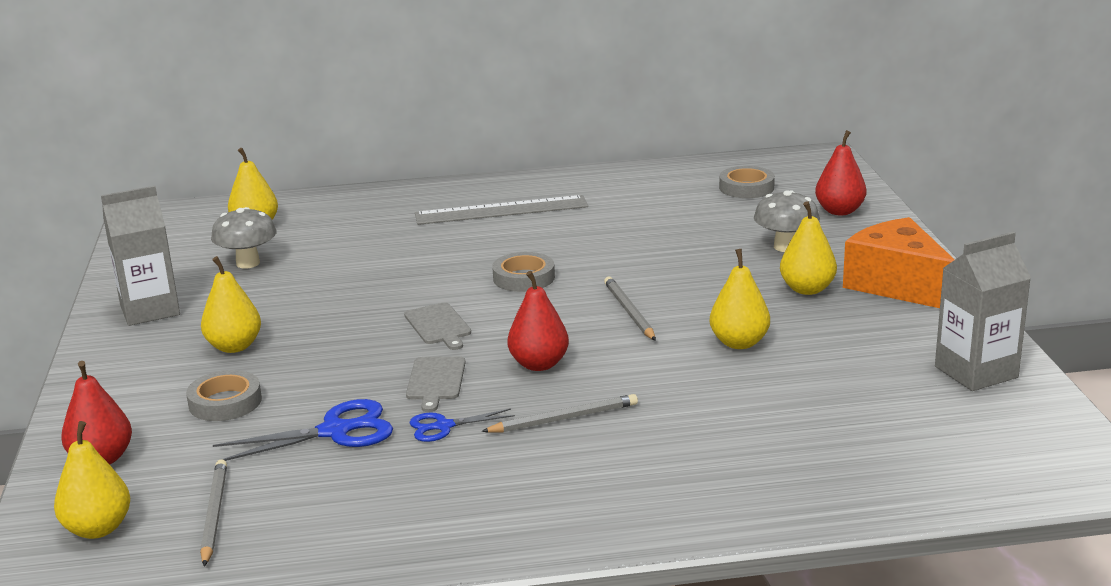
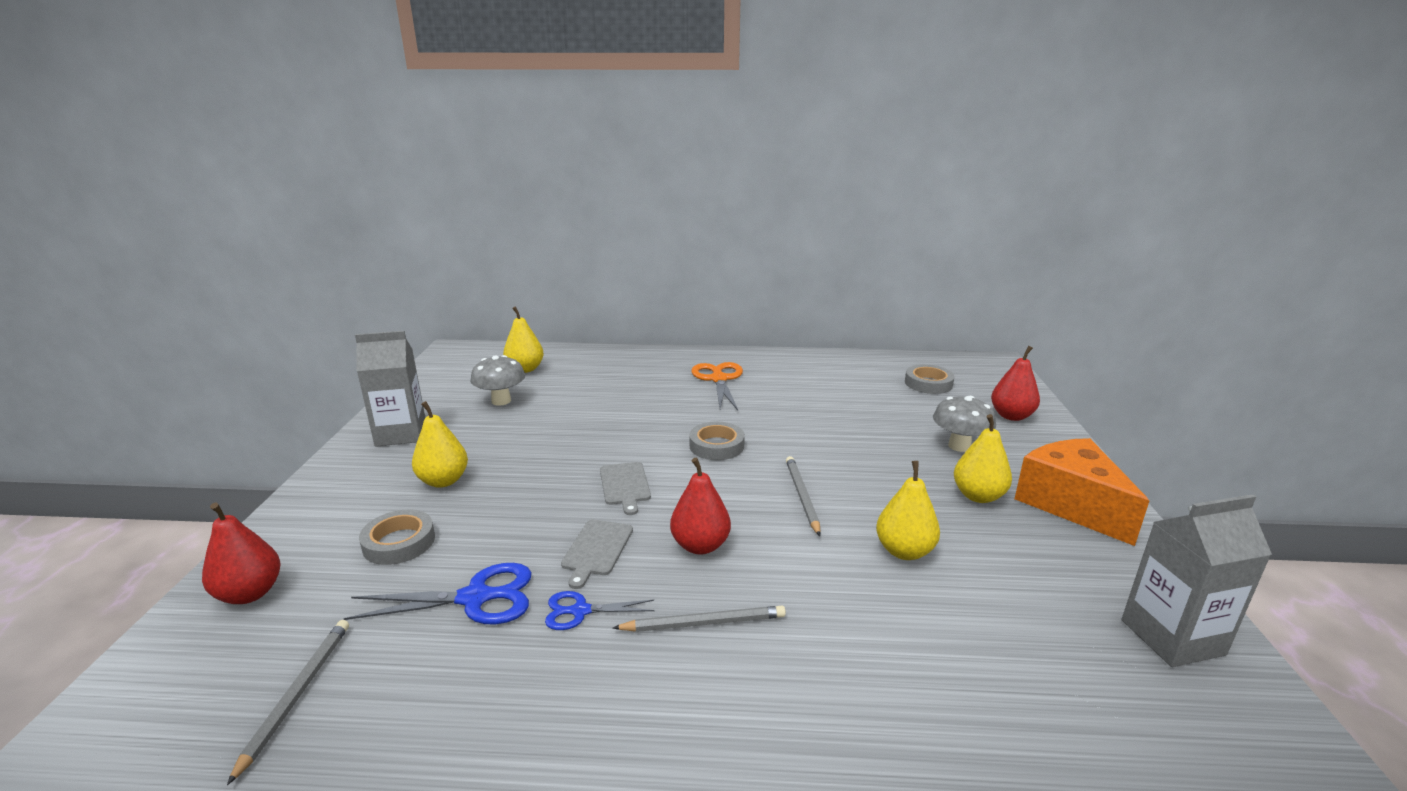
camera: 10 degrees right, 0 degrees up
(98, 529) = (177, 692): yellow pear -> none
(501, 210) = (719, 379): grey ruler -> orange scissors

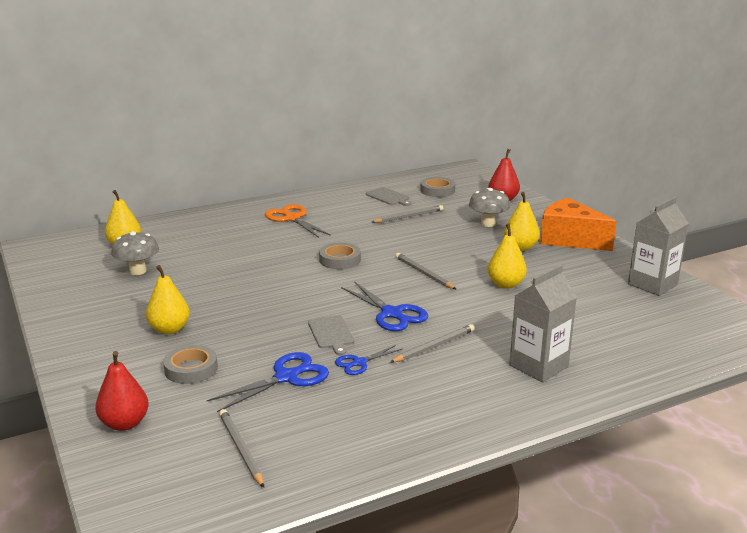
camera: 30 degrees left, 0 degrees up
(401, 434) = (85, 312): grey carton -> grey carton (538, 366)
(625, 485) = (305, 297): grey cutting board -> grey cutting board (388, 197)
(700, 545) = (391, 313): red pear -> blue scissors
(858, 409) = (409, 216): none -> grey pencil

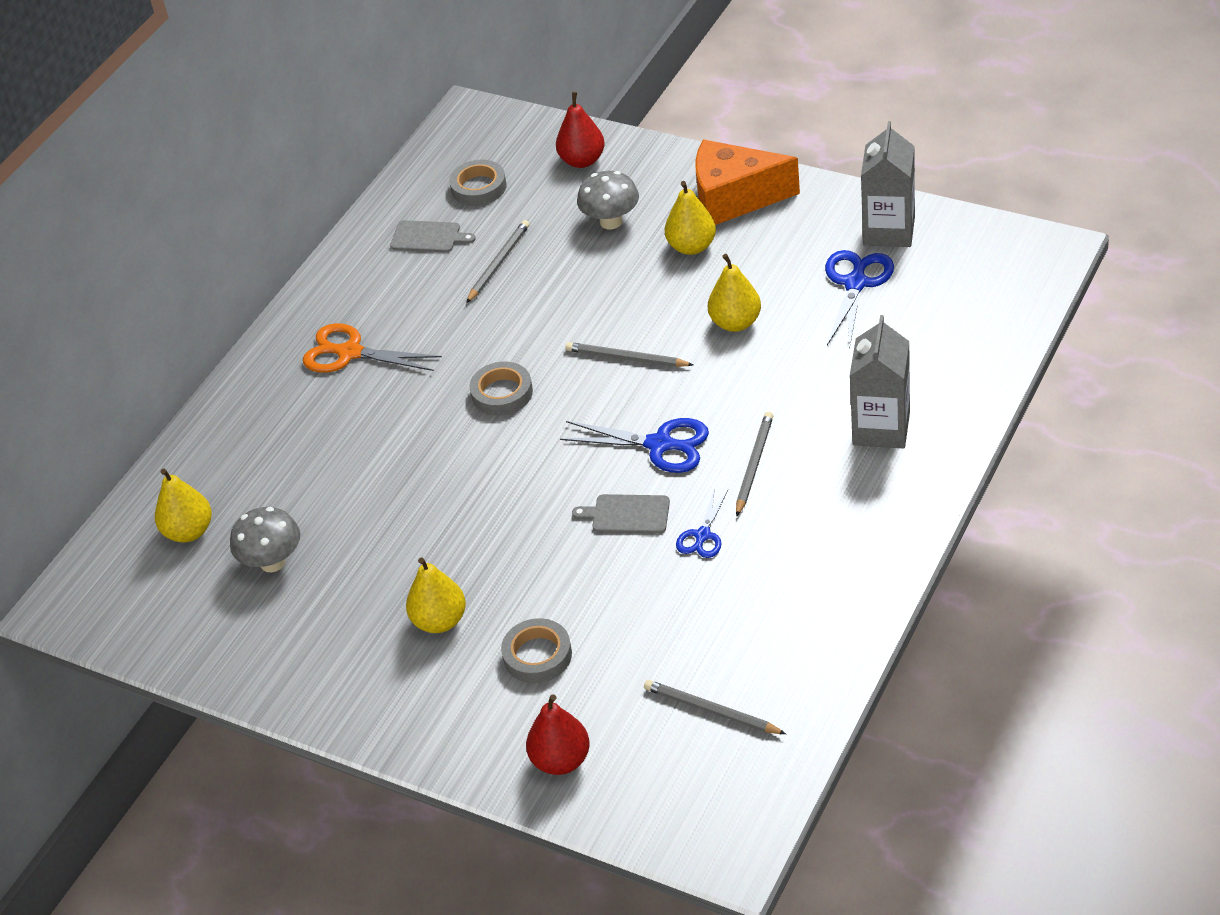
camera: 30 degrees left, 20 degrees up
(286, 377) = (651, 601): blue scissors -> blue scissors (855, 283)
(331, 333) = (627, 514): grey cutting board -> grey cutting board turned 150 degrees clockwise

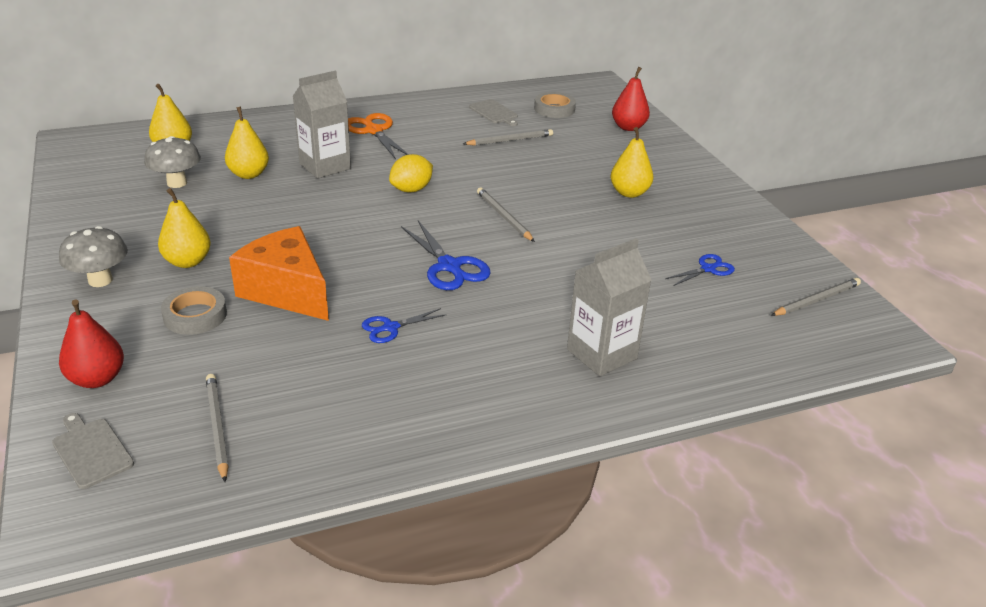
camera: 35 degrees right, 10 degrees down
(502, 393) = (411, 189): grey tape -> yellow lemon
(611, 222) = (600, 158): grey mushroom -> grey mushroom (100, 280)
(627, 514) = (370, 285): grey cutting board -> grey cutting board (91, 451)
(734, 198) = (692, 187): orange cheese -> orange cheese (287, 291)
(735, 323) = (596, 240): yellow pear -> yellow pear (249, 174)
(754, 465) = (485, 314): grey pencil -> grey pencil (816, 300)
(855, 283) = (708, 269): blue scissors -> blue scissors, size x0.60
(889, 231) = (774, 257): grey carton -> grey carton (325, 166)

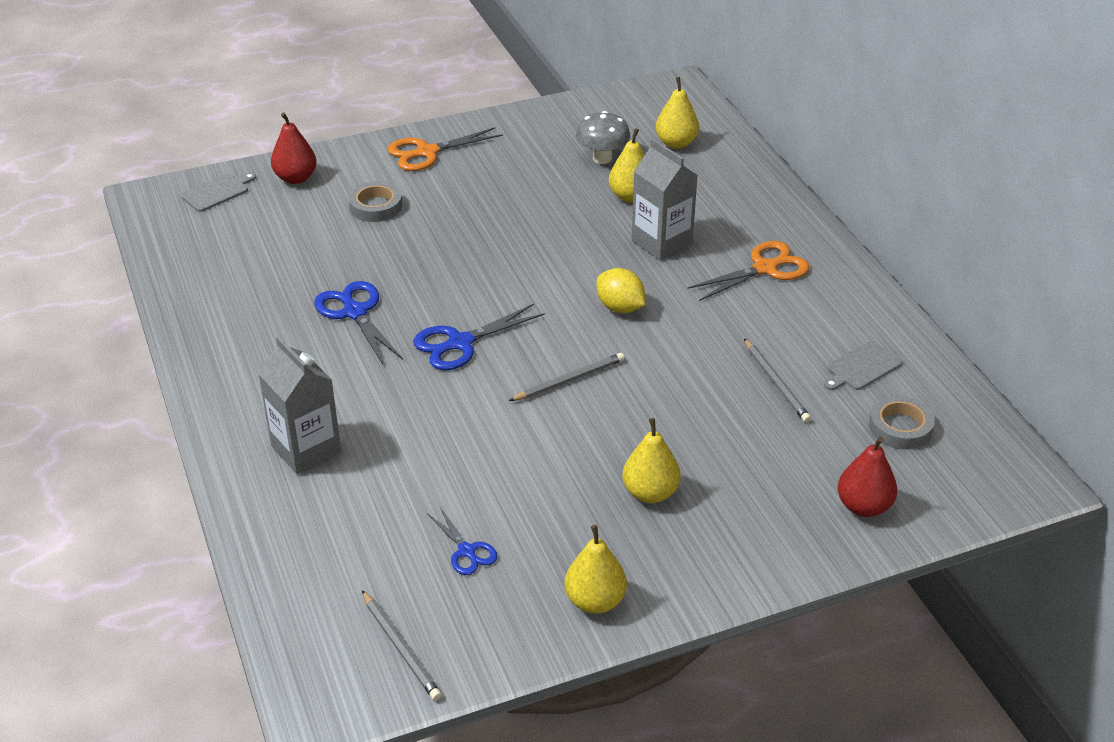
camera: 90 degrees right, 5 degrees up
(100, 280) = (427, 152): grey mushroom -> orange scissors
(187, 261) = (458, 189): yellow pear -> yellow pear (595, 601)
(217, 427) = (233, 239): grey pencil -> none
(287, 291) = (412, 248): orange cheese -> none
(390, 327) = (355, 312): blue scissors -> blue scissors, size x1.67

